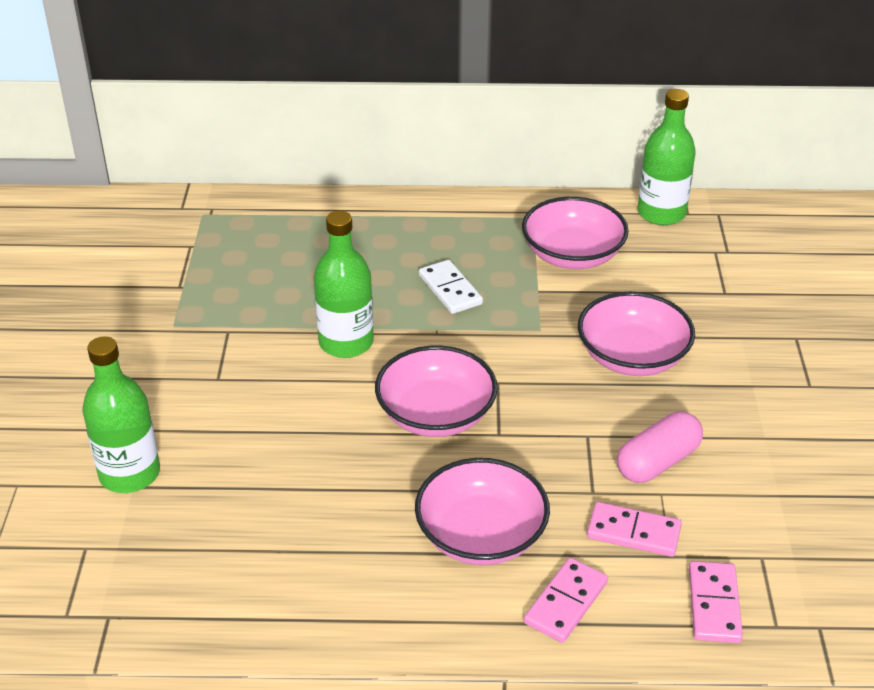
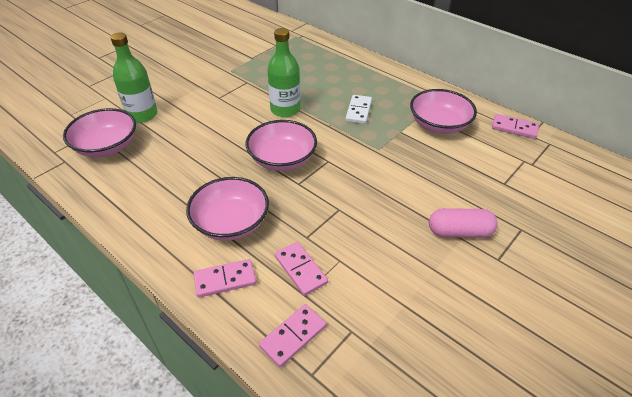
camera: 40 degrees right, 5 degrees up
(632, 357) = (410, 186): pink bowl -> pink bowl (106, 146)
(657, 462) = (358, 244): pink capsule -> pink capsule (459, 232)
(661, 213) = (514, 128): green bottle -> pink domino

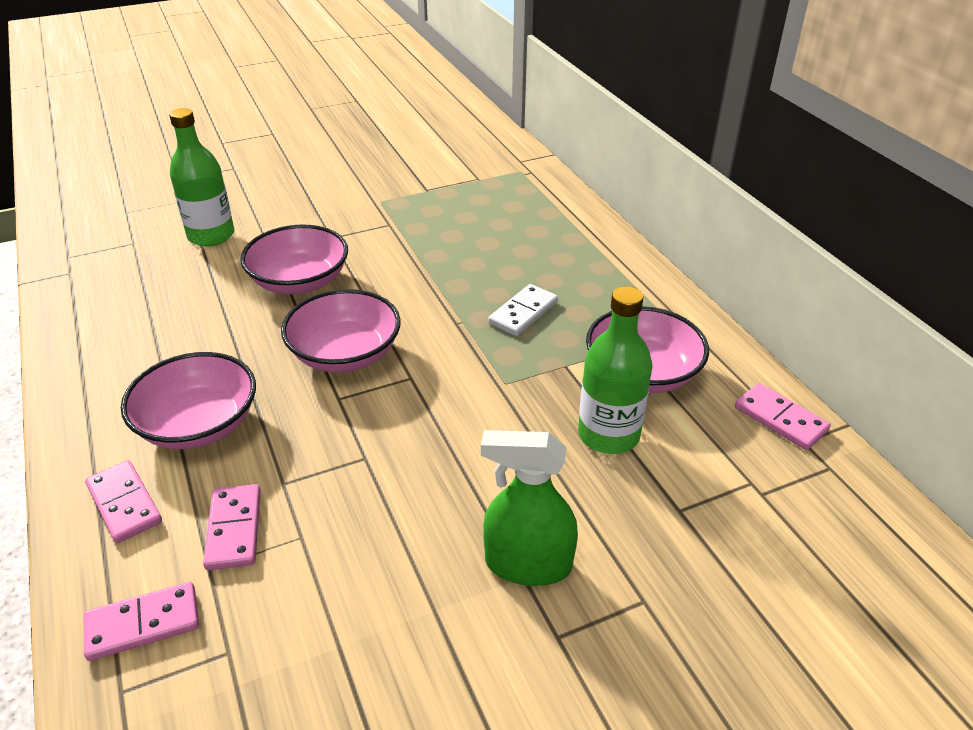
camera: 25 degrees right, 5 degrees down
(106, 146) = (133, 267): pink bowl -> pink bowl (299, 281)
(225, 280) = (124, 504): pink domino -> pink domino turned 45 degrees clockwise
(285, 109) = (411, 280): green bottle -> green bottle (608, 435)
(459, 232) = (528, 564): pink capsule -> green spray bottle

